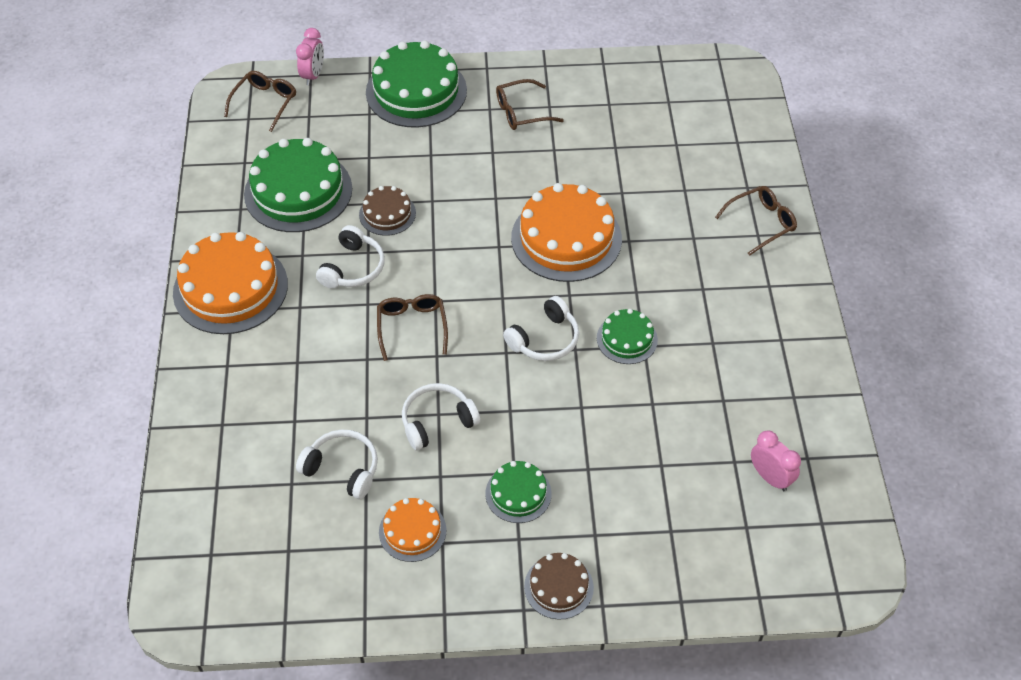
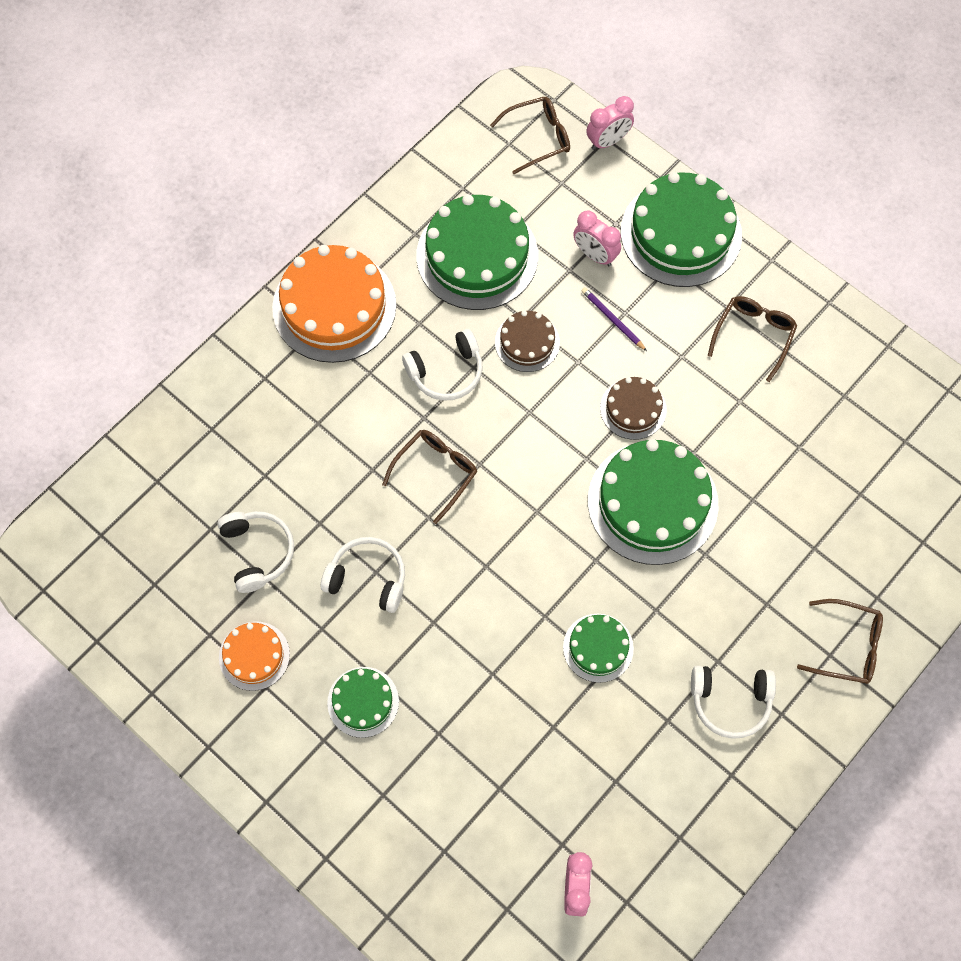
camera: 45 degrees right, 15 degrees up
(376, 138) = (595, 255): none -> pink clock
(427, 163) = (612, 320): none -> purple pencil
(522, 112) = (753, 336): brown glasses -> brown glasses turned 90 degrees clockwise
(544, 339) = (529, 583): white headphones -> white headphones (730, 701)
(558, 587) = (310, 810): brown cake -> brown cake (633, 409)
(566, 238) = (652, 502): orange cake -> green cake

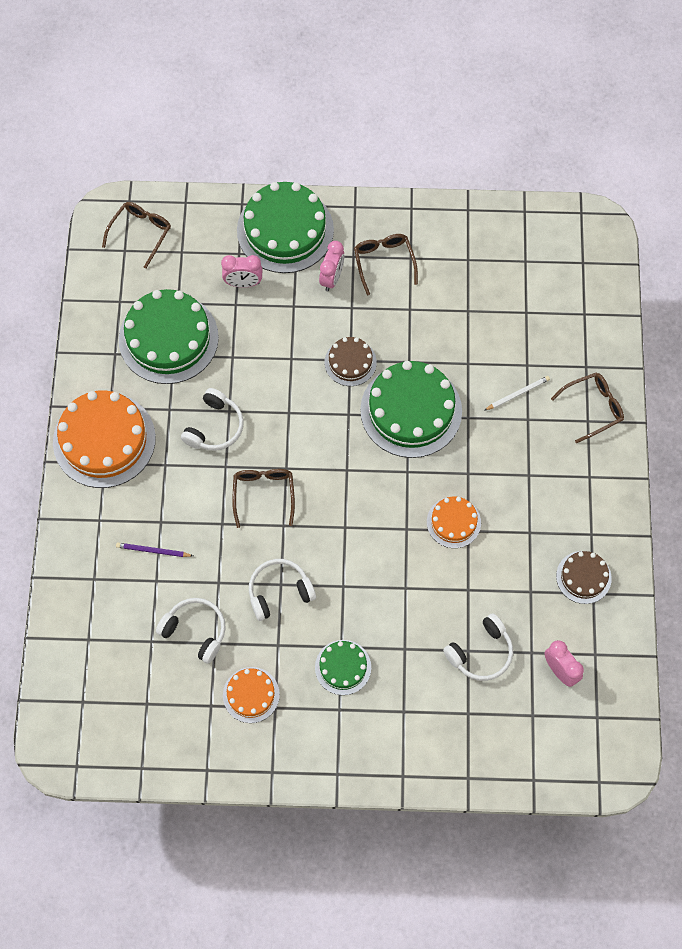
camera: 40 degrees left, 0 degrees up
(527, 342) = (249, 370): brown cake -> brown cake (583, 577)
(598, 648) = (453, 522): green cake -> orange cake
(608, 141) = (188, 203): pink clock -> pink clock (332, 278)
(612, 320) = (290, 316): purple pencil -> purple pencil (153, 551)
(730, 701) = (555, 492): white headphones -> white headphones (480, 652)
(778, 570) = (517, 394): none -> white pencil

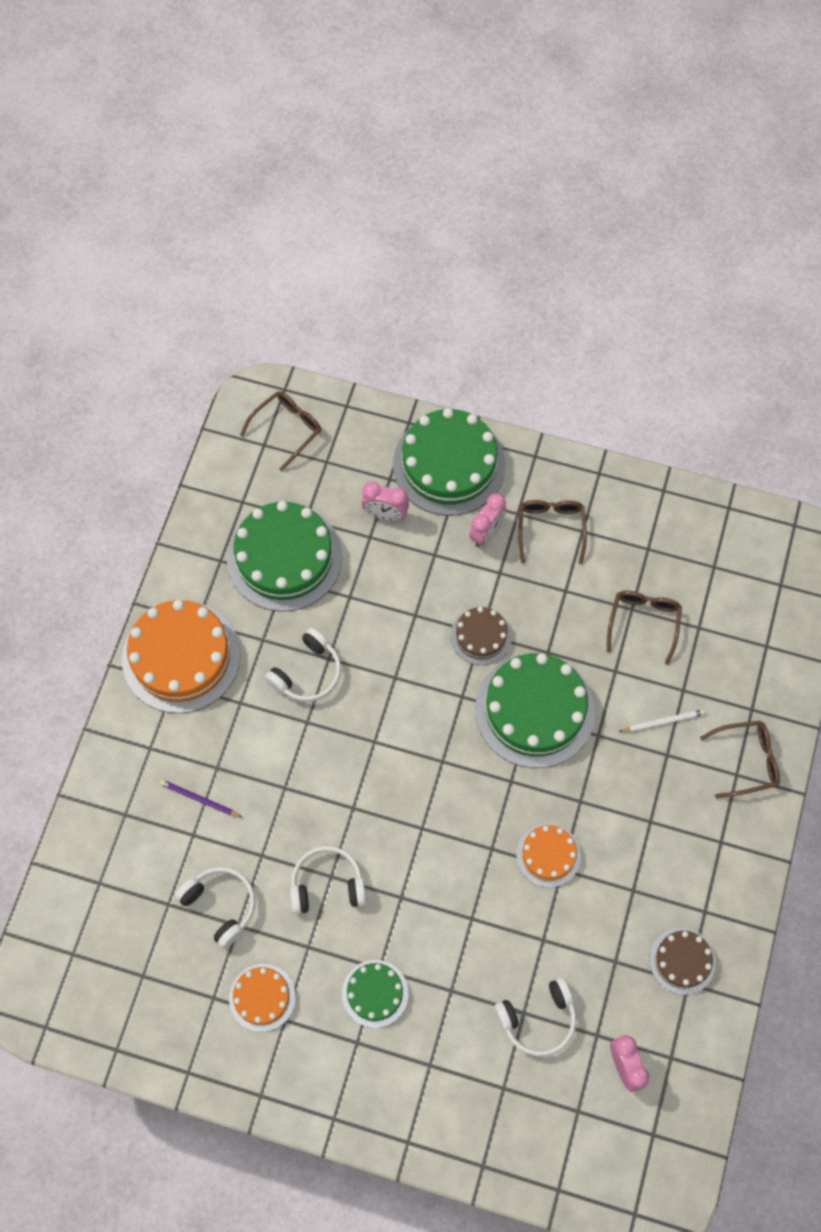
camera: 15 degrees right, 0 degrees up
(264, 495) = (341, 766): brown glasses -> brown glasses (643, 623)

